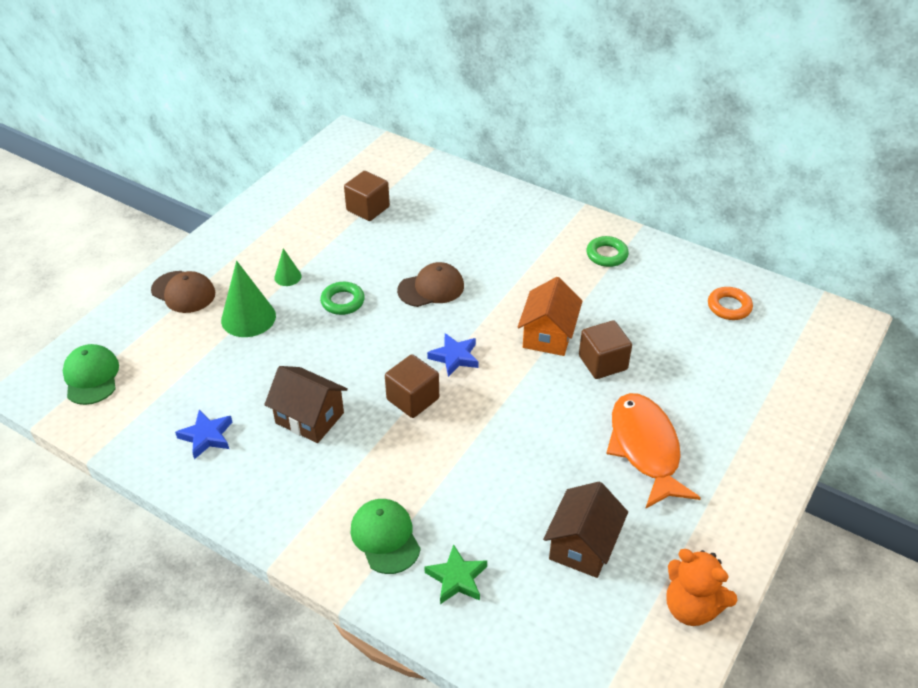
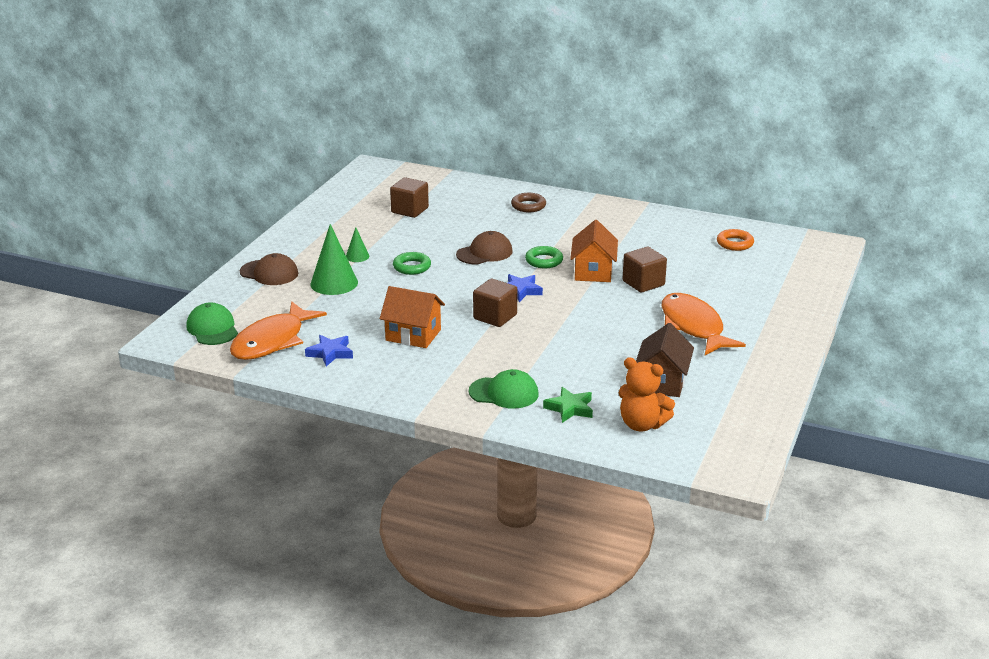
camera: 10 degrees left, 15 degrees down
(149, 407) = (272, 341): none -> orange fish
(309, 418) = (413, 335): brown house -> orange house
(385, 537) = (504, 393): green cap -> green cap turned 135 degrees clockwise
(502, 216) = (528, 206): none -> brown ring
(606, 255) = (625, 222): green ring -> green ring (544, 261)
(691, 607) = (756, 405): orange teddy bear -> orange teddy bear (642, 424)

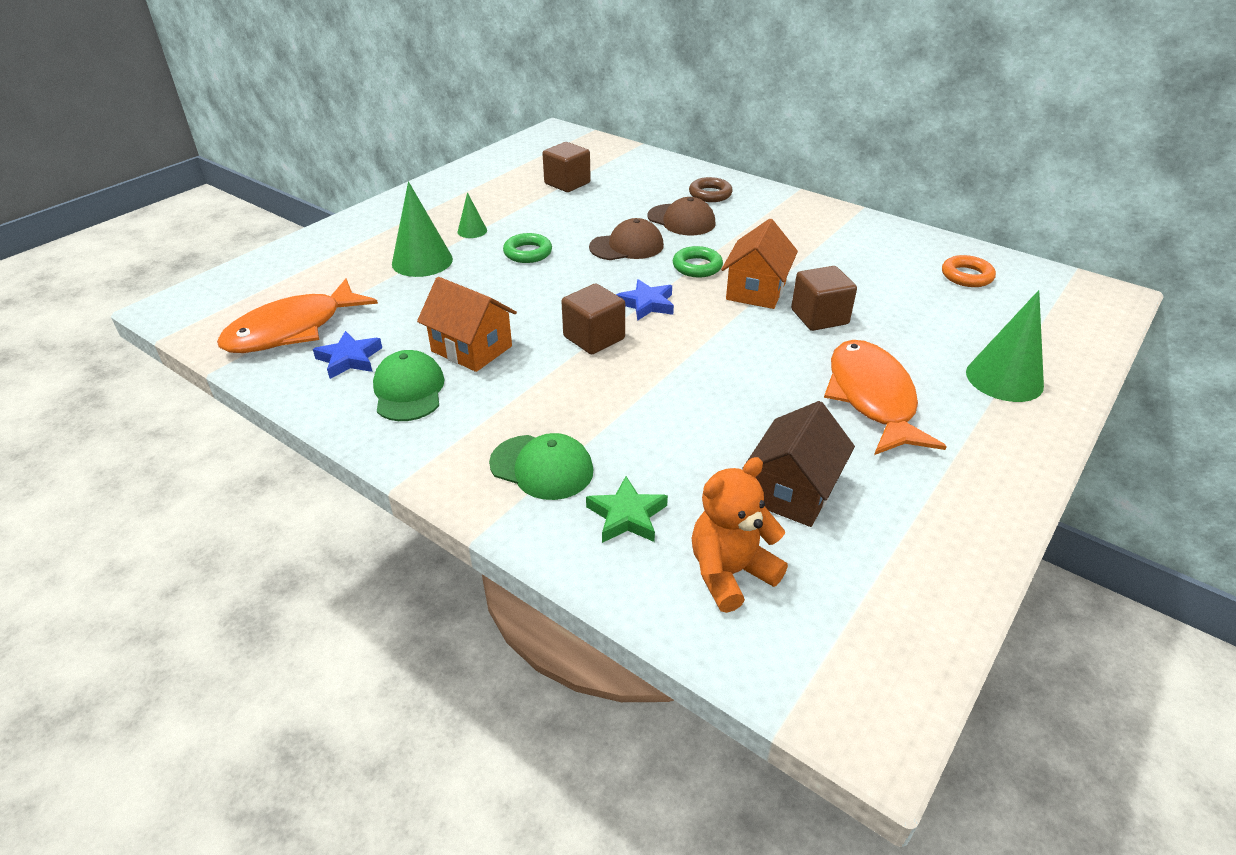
camera: 15 degrees right, 10 degrees up
(212, 329) = (237, 301): green cap -> green cap (409, 390)
(269, 273) = (358, 238): brown cap -> brown cap (681, 220)
(642, 424) = (730, 573): orange teddy bear -> orange teddy bear turned 105 degrees clockwise
(772, 304) = (1004, 379): none -> green cone

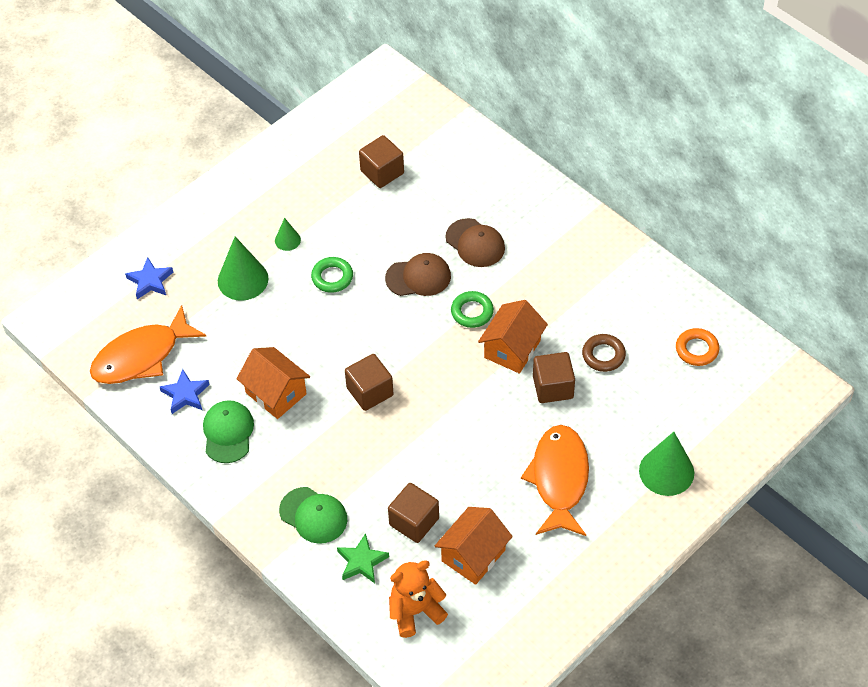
camera: 10 degrees right, 15 degrees up
(647, 304) = (419, 356): blue star -> blue star (150, 281)
(691, 460) = (414, 521): none -> brown cube
(710, 194) = (512, 204): brown ring -> brown ring (603, 355)
(792, 491) = (473, 555): brown house -> orange house

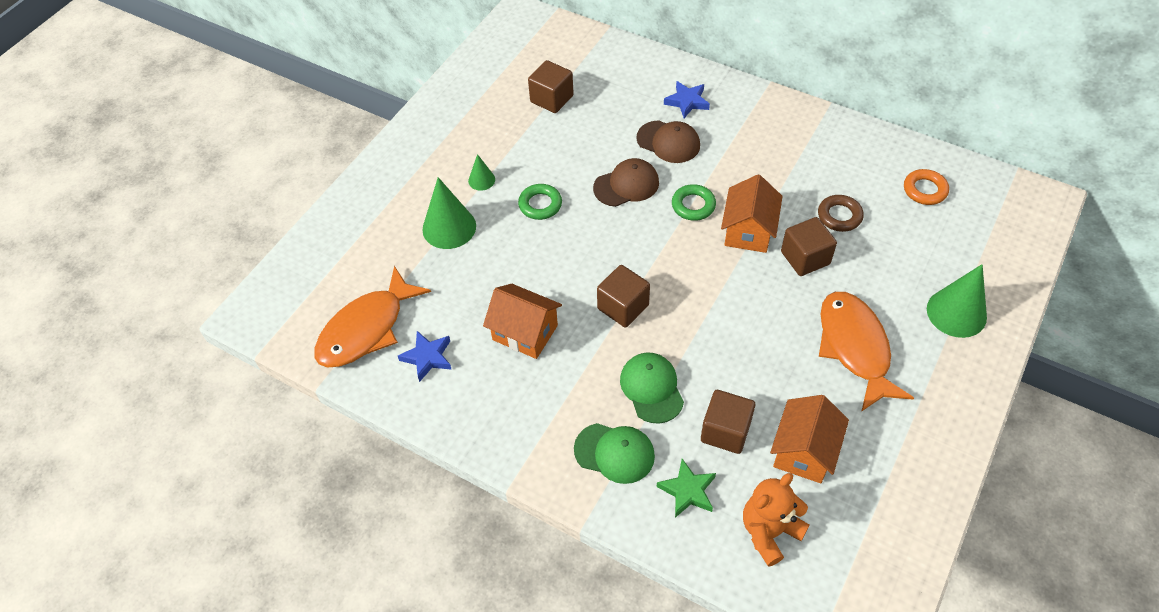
camera: 15 degrees left, 0 degrees up
(150, 281) = (352, 251): blue star -> blue star (687, 102)
(228, 433) = (488, 386): green cap -> green cap (652, 388)

